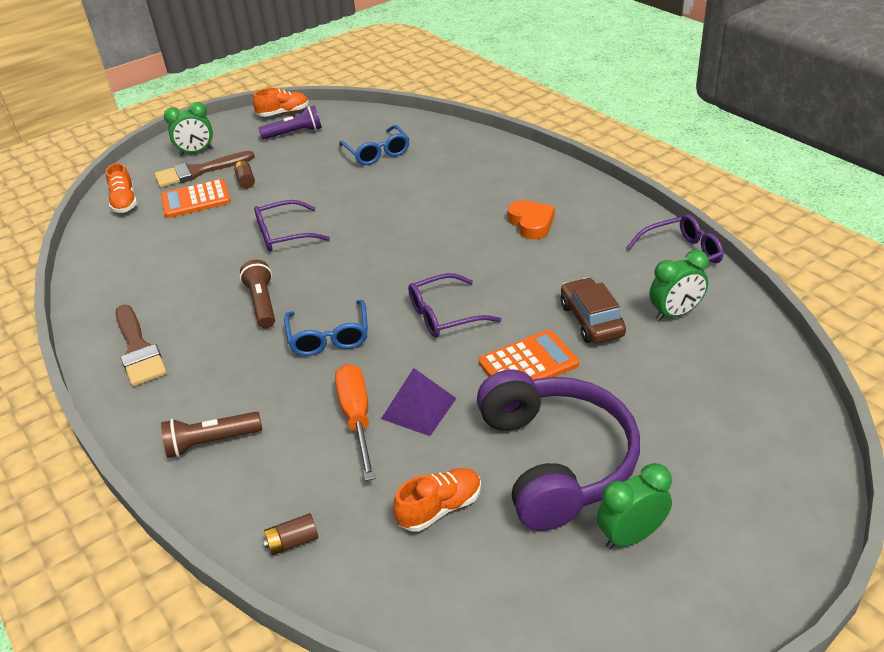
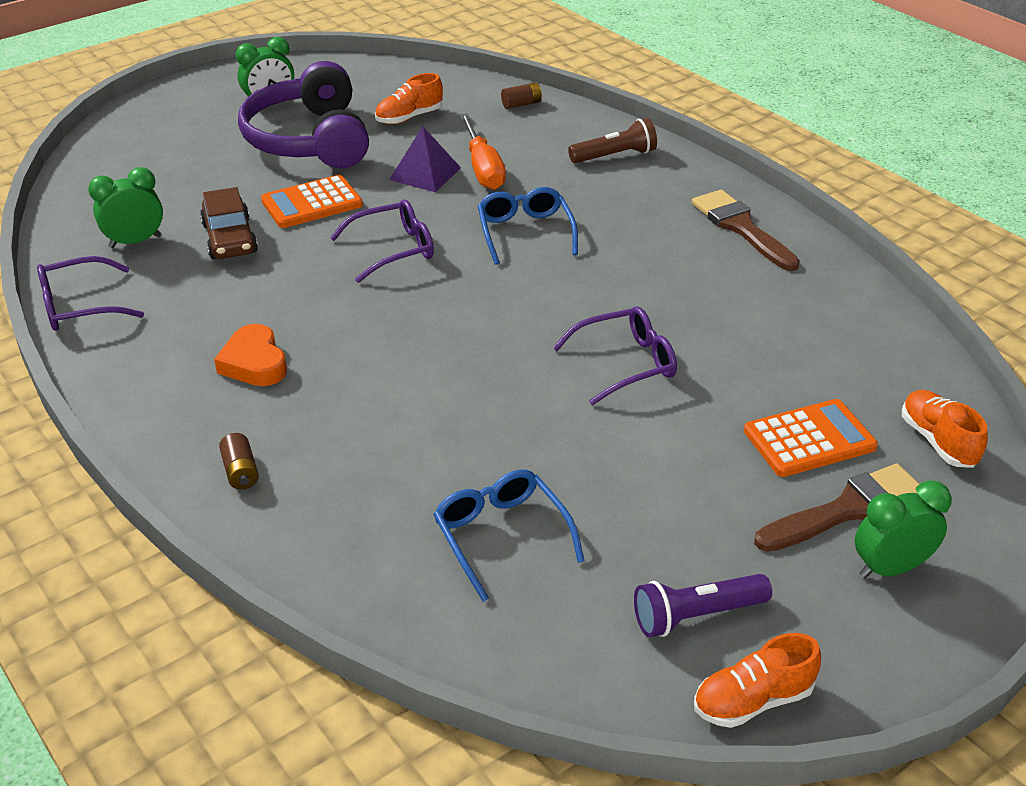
camera: 175 degrees right, 0 degrees up
(246, 181) = (739, 477): brown battery -> brown battery (240, 471)
(262, 303) = (617, 270): brown flashlight -> none

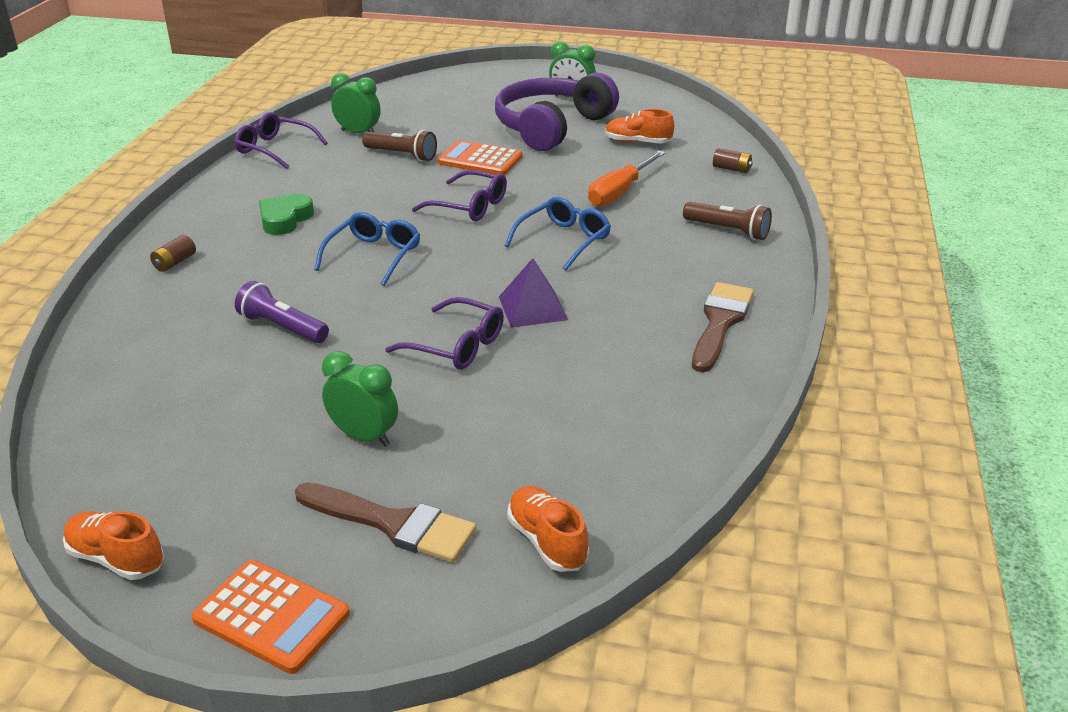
camera: 50 degrees right, 5 degrees down
(230, 239) = (402, 155): brown car -> brown flashlight
(254, 363) = (285, 219): orange heart -> green heart
(425, 173) = (577, 177): purple pyramid -> purple pyramid (532, 308)
(502, 537) = (201, 378): blue glasses -> blue glasses (373, 256)
(696, 615) = (190, 495): purple flashlight -> purple flashlight (282, 327)
(809, 439) = (465, 468): orange calculator -> orange calculator (271, 616)
(890, 568) = (338, 575): green clock -> green clock (364, 436)
(938, 441) = (547, 541): orange shoe -> orange shoe turned 60 degrees counterclockwise

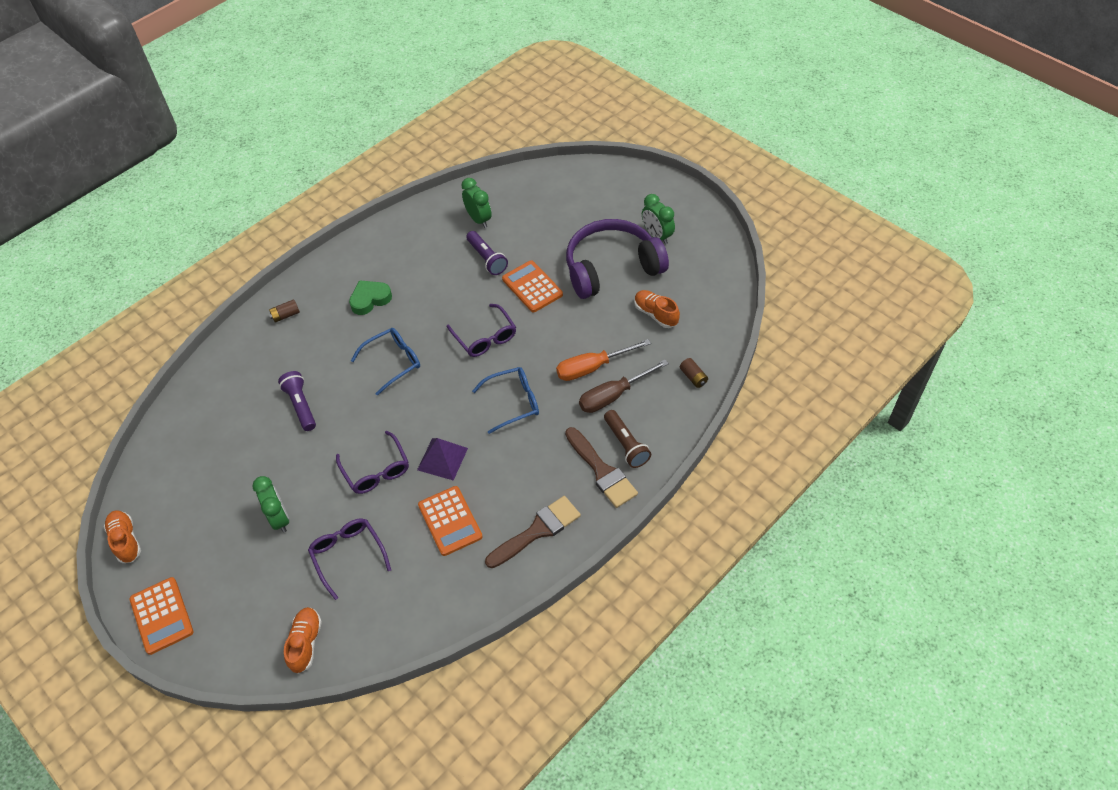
camera: 35 degrees right, 20 degrees up
(275, 149) = (415, 216): purple glasses -> purple glasses (348, 556)
(393, 524) = (249, 589): brown brush -> brown brush (602, 471)
(402, 155) = (487, 259): brown flashlight -> purple flashlight
(606, 352) = (450, 521): none -> orange calculator
(668, 203) = (613, 395): none -> brown screwdriver

